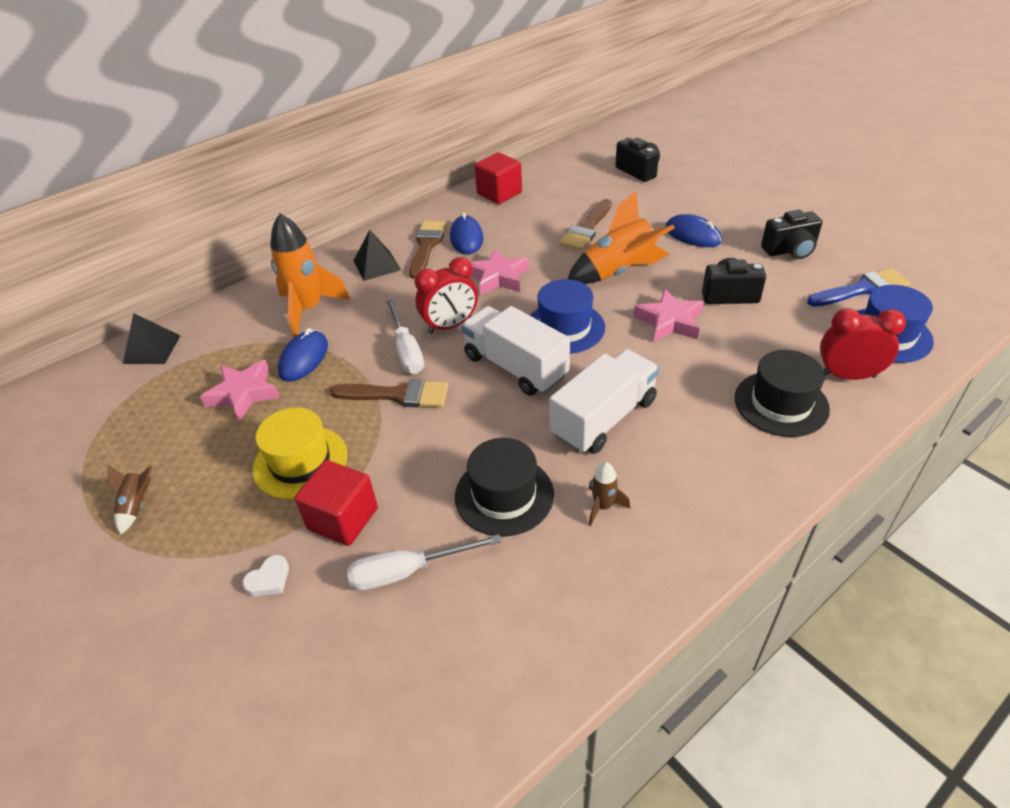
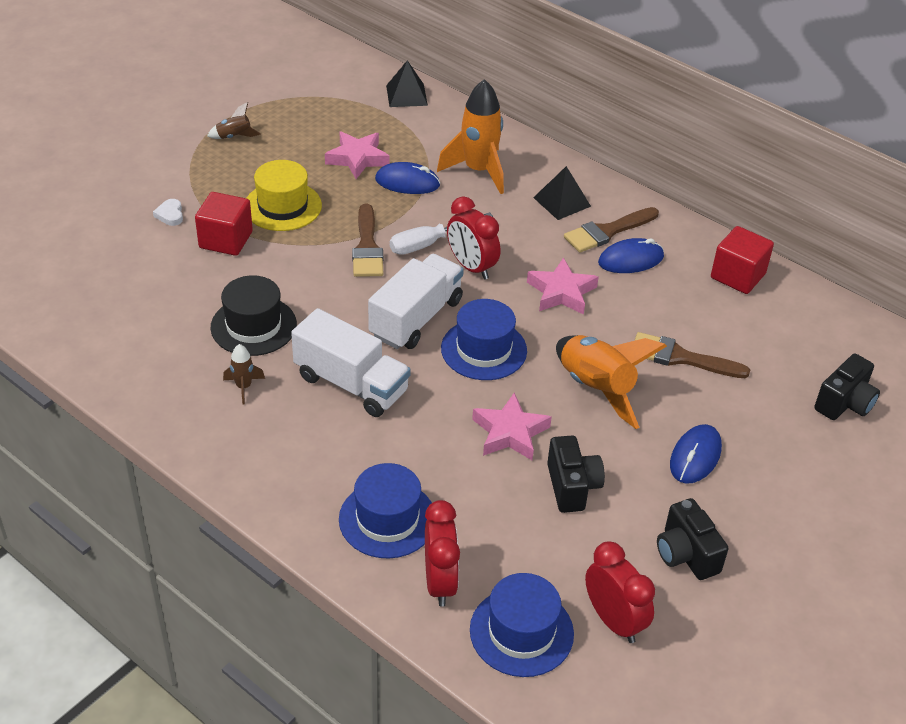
camera: 75 degrees right, 0 degrees up
(269, 579) = (170, 215): white heart -> white heart turned 45 degrees clockwise
(407, 571) = (177, 282): white screwdriver -> none
(426, 246) = (607, 232): brown brush -> brown brush turned 150 degrees clockwise
(781, 403) = (387, 519): black hat -> blue hat
(862, 289) = (614, 621): blue brush -> red clock

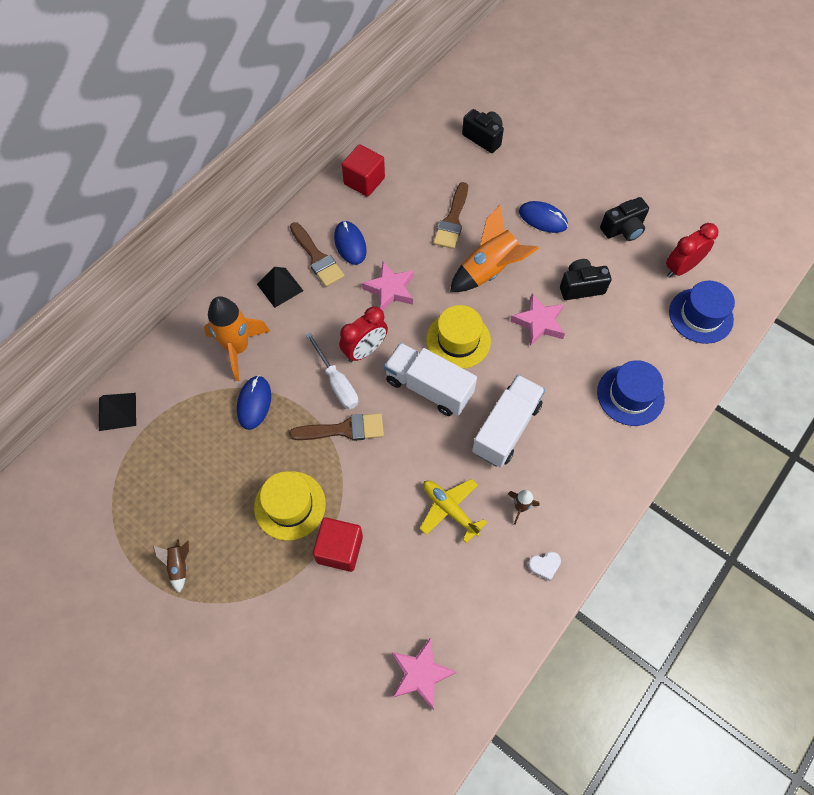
camera: 90 degrees left, 20 degrees up
(170, 215) = (304, 607): white heart -> white heart (544, 565)
(253, 326) = (449, 509): black hat -> yellow plane
(357, 158) = (218, 447): pink star -> pink star (420, 674)
(440, 582) = (674, 361): red clock -> none
(484, 349) = (458, 340): blue hat -> yellow hat

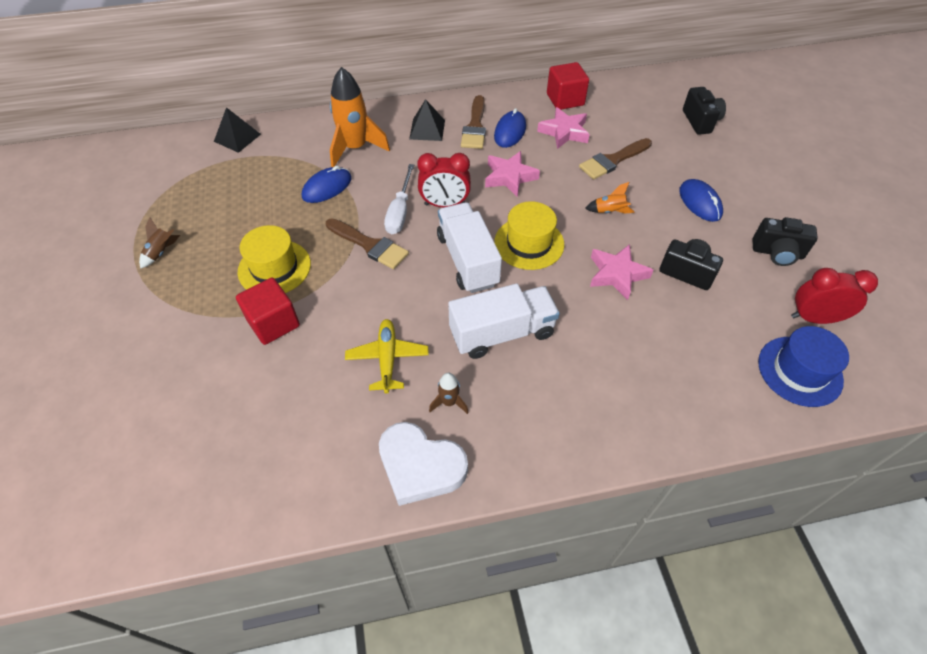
camera: 40 degrees right, 10 degrees down
(420, 674) = (225, 464): pink star -> pink star (564, 132)
(489, 271) = (609, 211): orange rocket -> orange rocket, size x0.47
(544, 565) = (420, 466): white heart -> white heart, size x2.35
(630, 395) = (652, 387): blue hat -> none

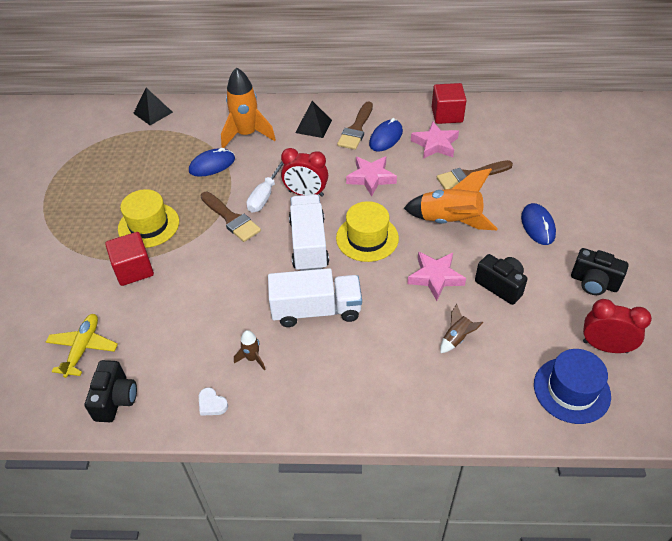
camera: 15 degrees right, 5 degrees down
(161, 252) = (65, 199): brown rocket -> brown rocket (456, 338)
(387, 358) = (214, 314): yellow plane -> yellow plane (83, 348)
(420, 466) = (212, 404): white heart -> white heart, size x0.43
(609, 211) = (450, 221): orange rocket -> orange rocket, size x2.12
(700, 121) = (568, 151): black camera -> black camera (116, 399)

